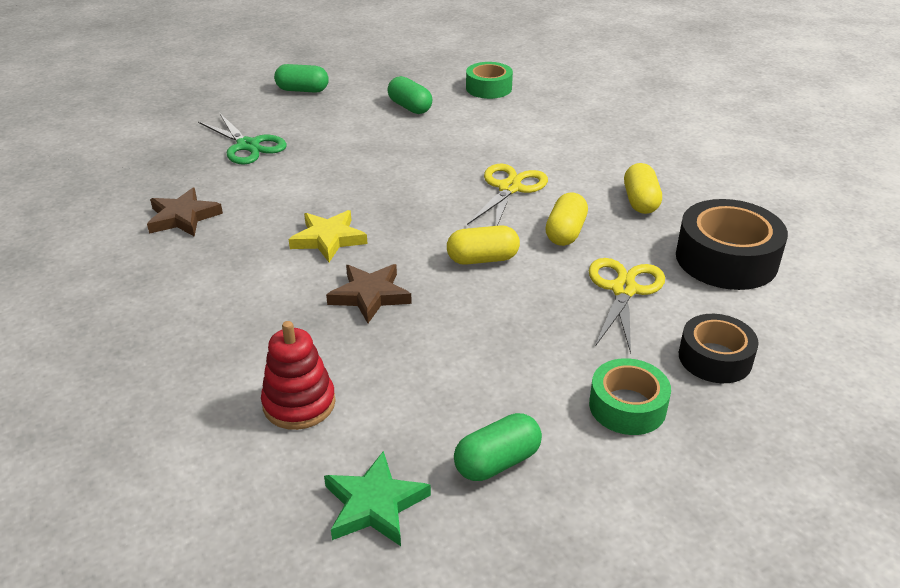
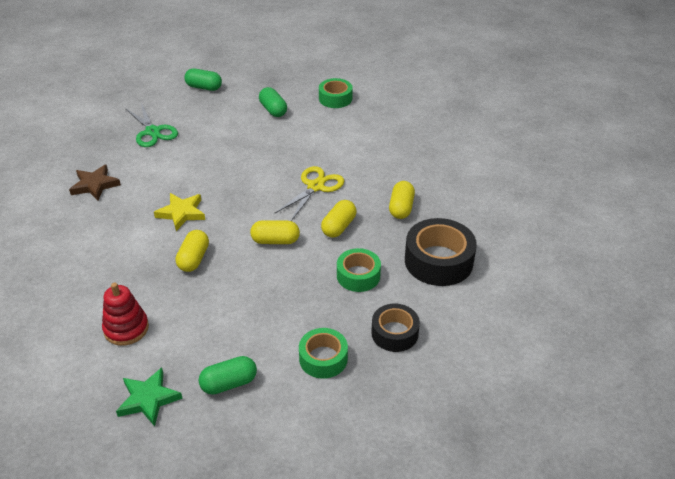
camera: 10 degrees right, 5 degrees up
(370, 295) = (193, 259): brown star -> yellow capsule
(623, 290) = (358, 276): yellow scissors -> green tape

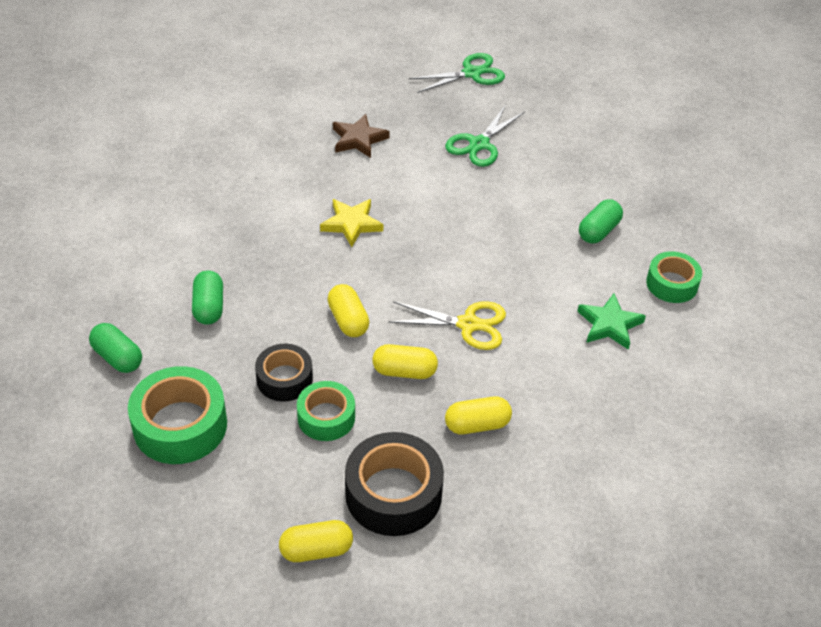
camera: 65 degrees right, 5 degrees up
(77, 113) = (471, 73): none -> green scissors
(126, 328) = (161, 251): red stacking toy -> none
(148, 399) = (77, 304): green star -> green star (609, 324)
(193, 259) = (283, 262): yellow capsule -> yellow capsule (316, 550)
(204, 87) = (598, 151): green capsule -> green capsule (209, 307)
(323, 358) = (180, 425): green tape -> green tape, size x1.60
(394, 333) = (245, 481): black tape -> black tape (284, 379)

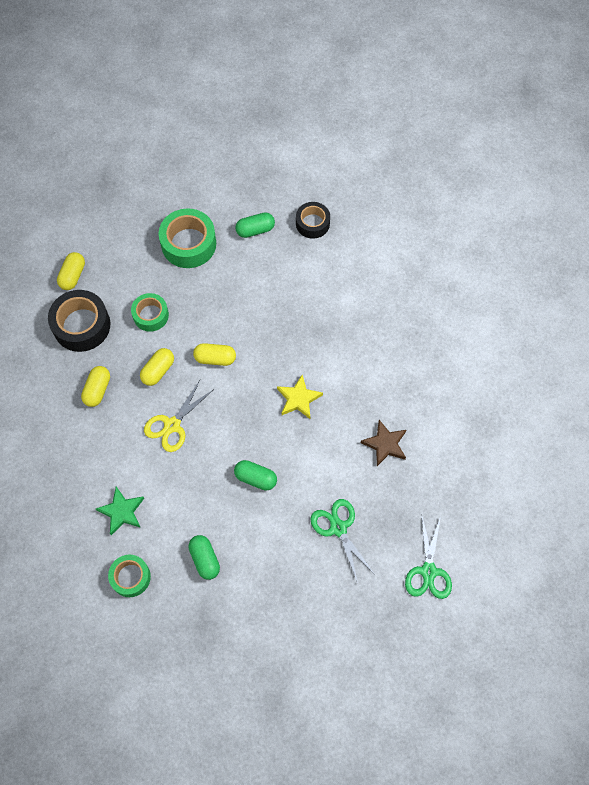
camera: 120 degrees right, 20 degrees up
(209, 307) = (269, 288): green capsule -> green capsule (255, 478)
(284, 379) = (190, 306): black tape -> black tape (312, 223)

